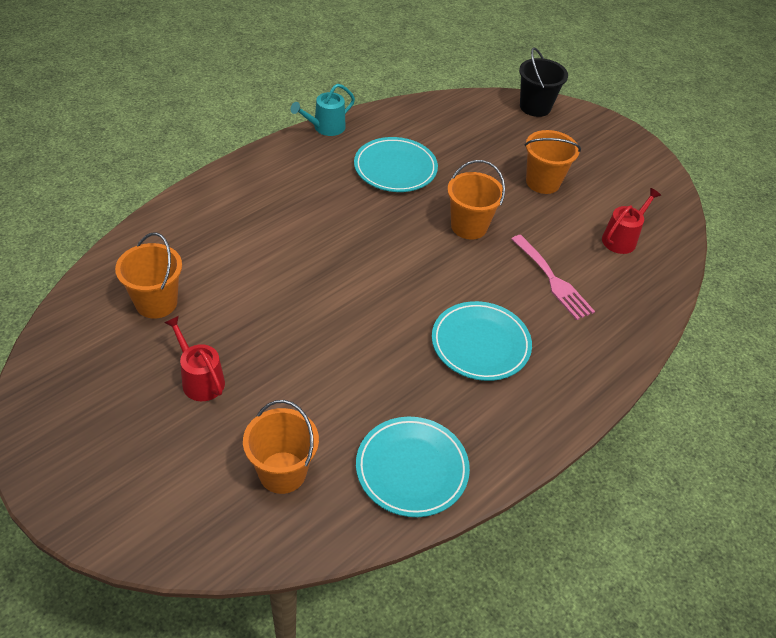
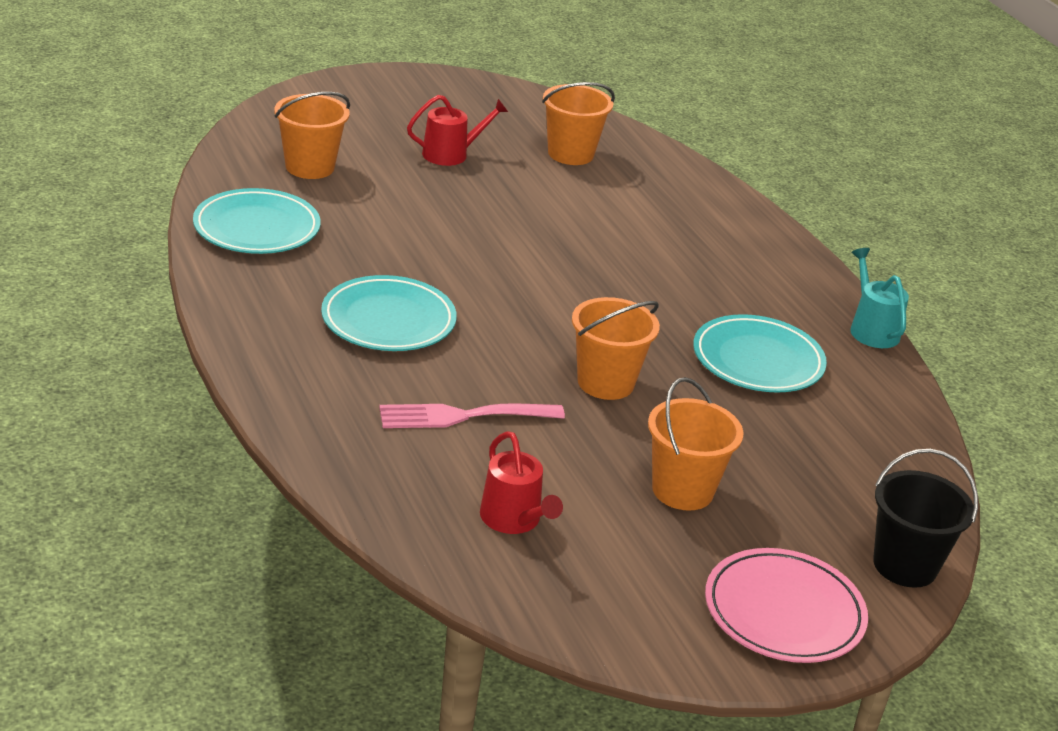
camera: 110 degrees right, 15 degrees down
(602, 140) = (784, 612): none -> pink plate

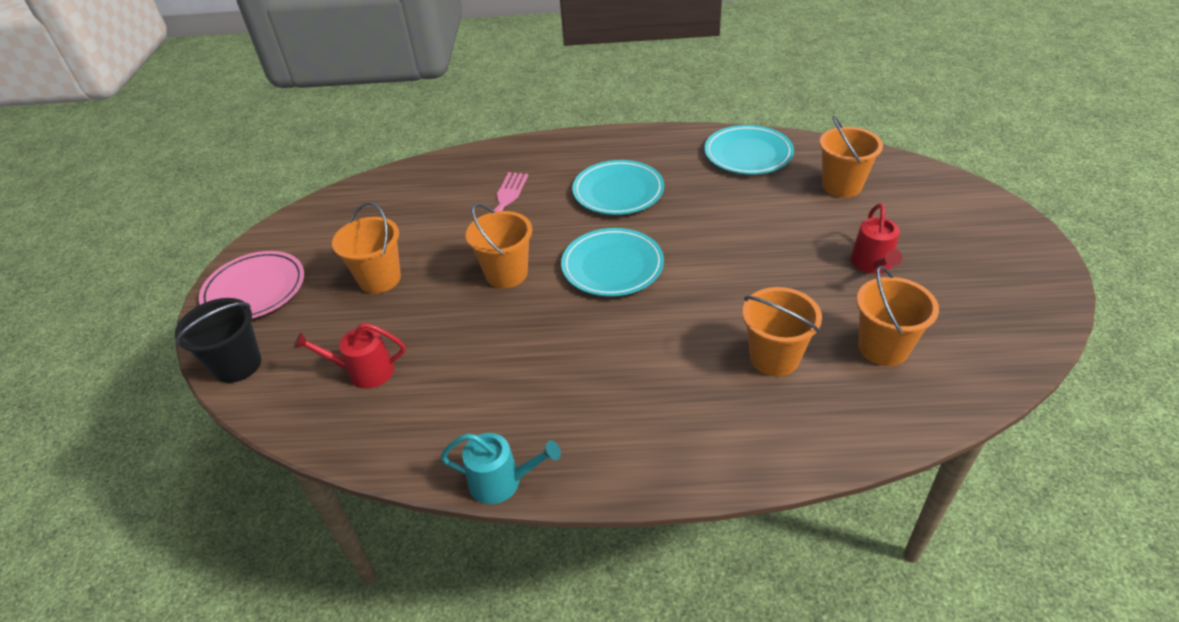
camera: 120 degrees right, 10 degrees up
(513, 519) = (403, 205): red watering can -> red watering can (365, 371)
(620, 204) = (774, 358): none -> orange bucket
(757, 360) = (493, 371): turquoise plate -> turquoise plate (612, 266)

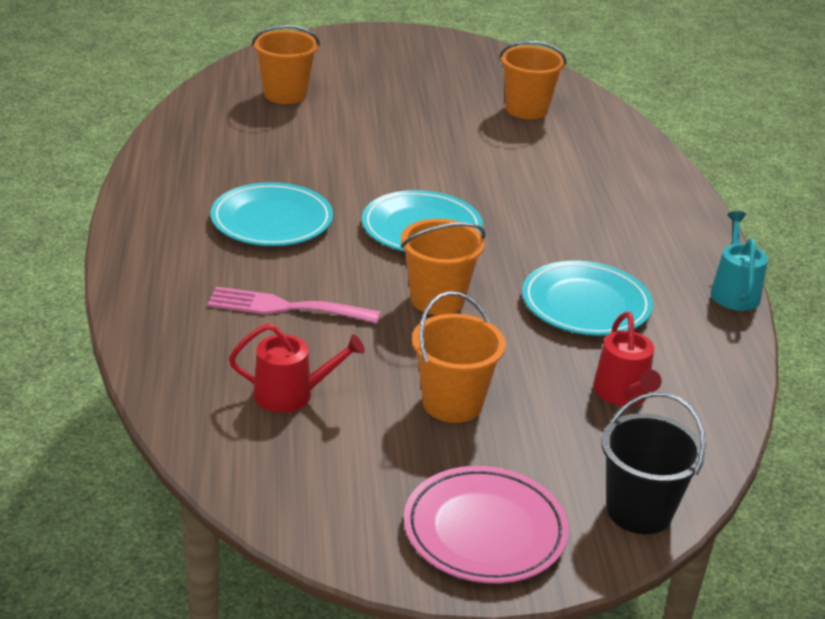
camera: 100 degrees left, 10 degrees down
(748, 154) = (208, 135): turquoise plate -> turquoise plate (586, 305)
(774, 358) = (548, 155): orange bucket -> none
(873, 264) = (416, 98): red watering can -> red watering can (291, 394)

